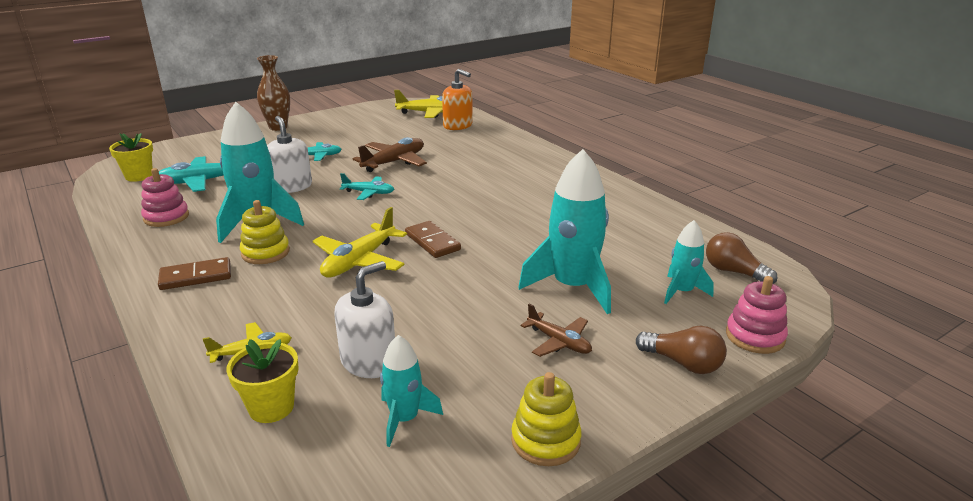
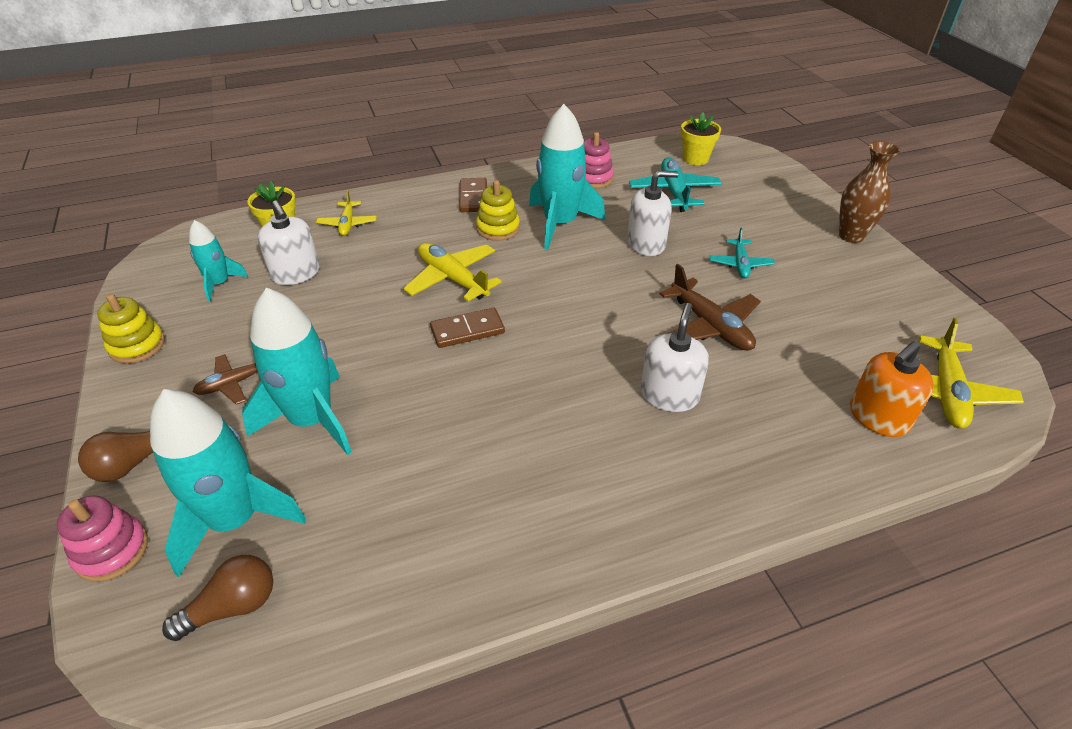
camera: 105 degrees right, 15 degrees up
(369, 193) = (613, 296): turquoise plane -> none
(468, 170) = (669, 395): none -> white soap dispenser
(682, 292) = (235, 520): turquoise rocket -> turquoise rocket, size x1.84

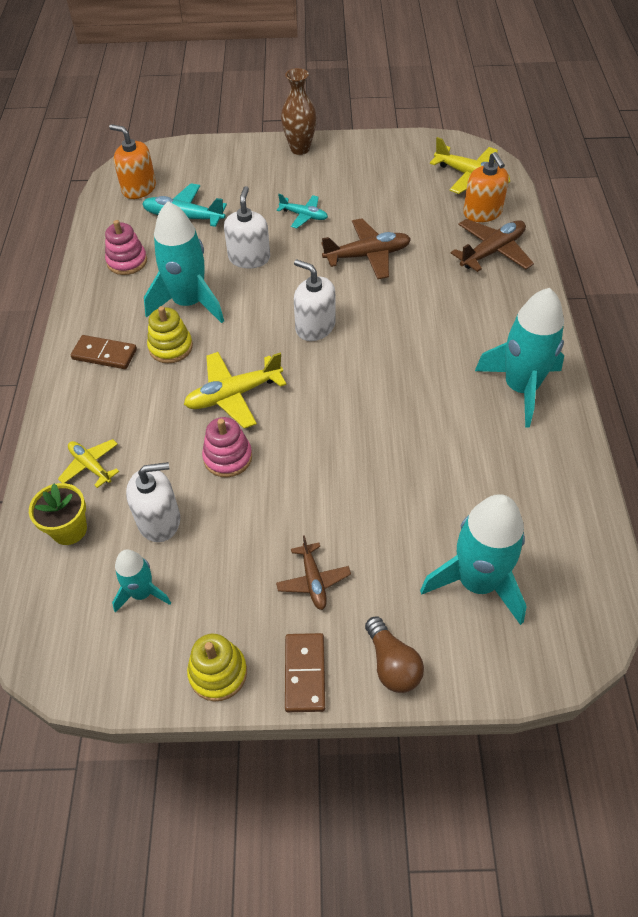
camera: 70 degrees left, 10 degrees up
(112, 551) = (488, 673): pink stacking toy -> pink stacking toy (228, 457)
(232, 607) = (557, 584): brown light bulb -> none
(312, 420) = (383, 522): turquoise rocket -> turquoise rocket (520, 388)
(348, 224) = (90, 466): yellow plane -> yellow plane turned 150 degrees counterclockwise
(467, 330) = (311, 398): brown domino -> brown domino (305, 673)
(669, 395) = (430, 299): white soap dispenser -> white soap dispenser (315, 327)
(695, 159) = (139, 188): yellow flower pot -> orange soap dispenser
(804, 441) = (492, 251): none -> brown plane

